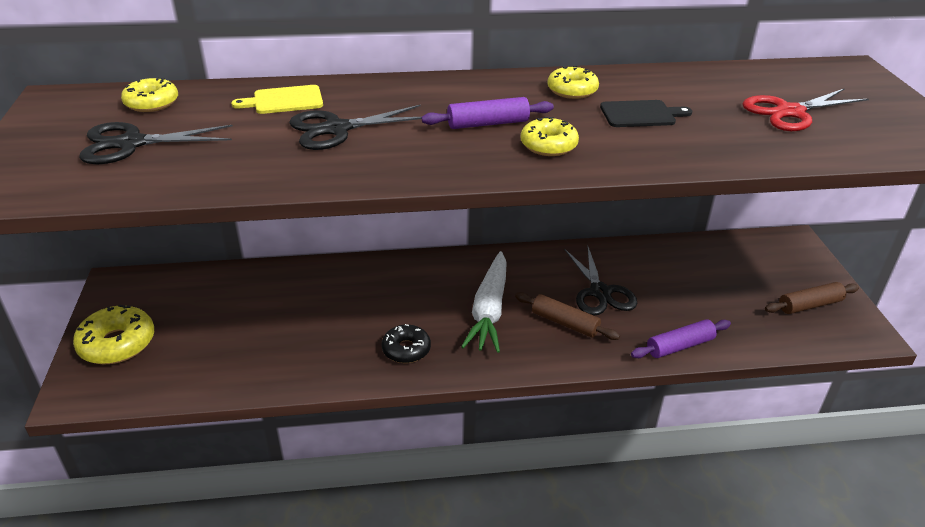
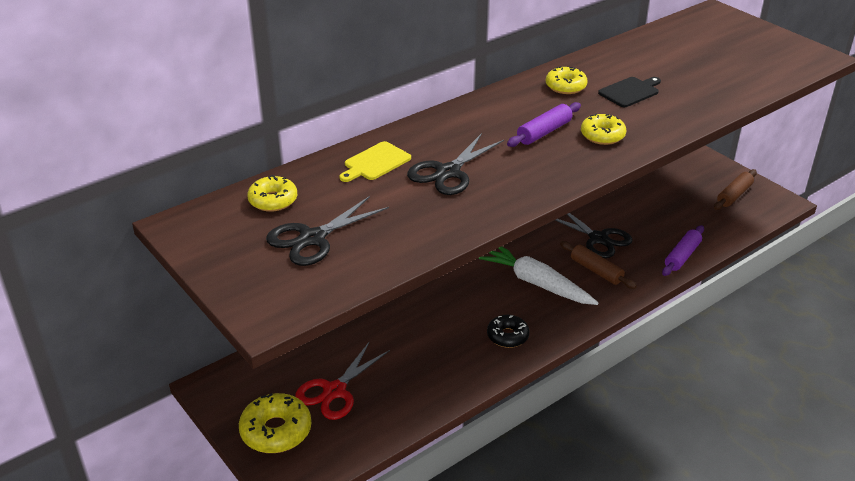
camera: 30 degrees left, 0 degrees up
(489, 310) = (536, 283): white carrot -> white carrot turned 150 degrees clockwise
(565, 323) = (596, 271): brown rolling pin -> brown rolling pin turned 45 degrees clockwise
(789, 112) = (713, 60): red scissors -> red scissors (334, 391)

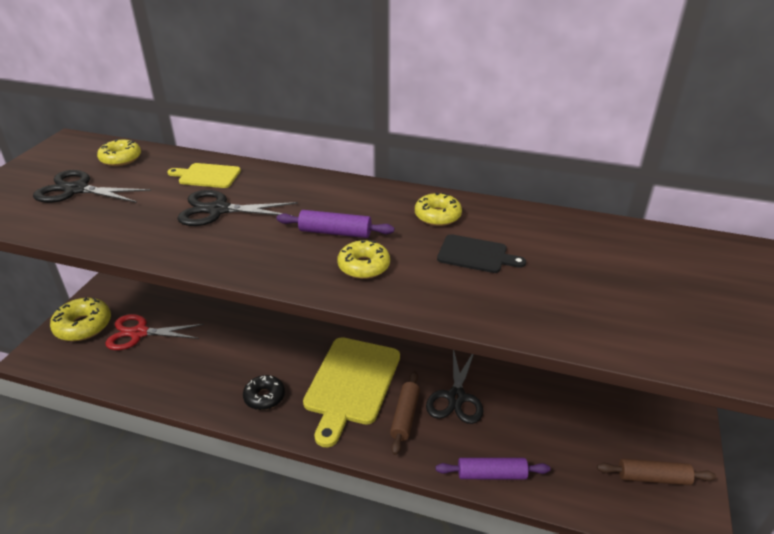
camera: 55 degrees right, 0 degrees up
(536, 283) = (351, 384): white carrot -> yellow cutting board

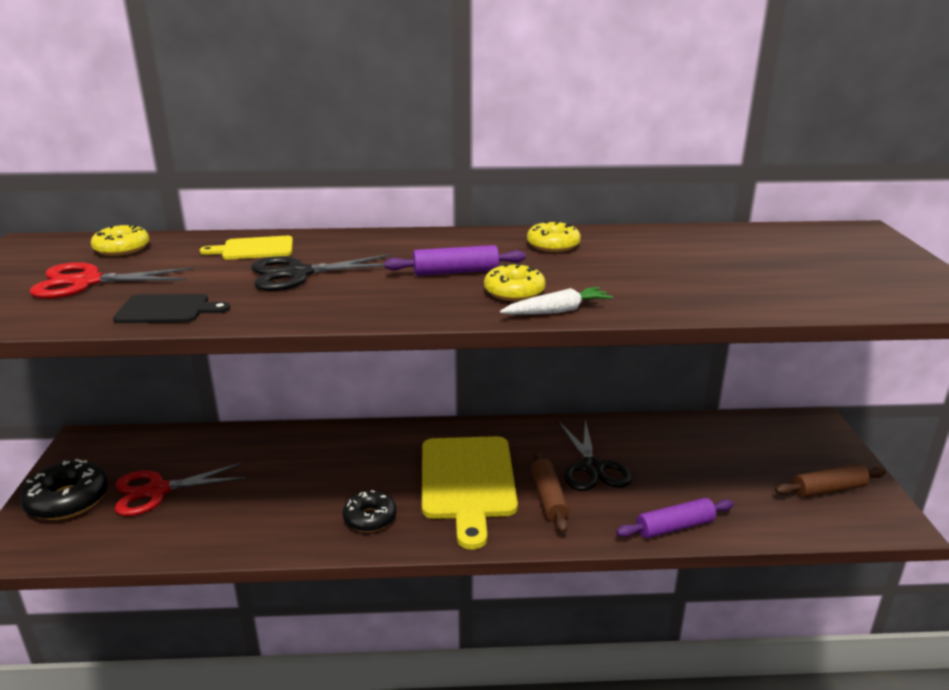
camera: 20 degrees left, 10 degrees down
(76, 189) = (86, 282): black scissors -> red scissors
(83, 326) = (68, 500): yellow donut -> black donut
(382, 297) = (557, 311): none -> white carrot
(475, 255) = (620, 267): black cutting board -> black cutting board (167, 310)

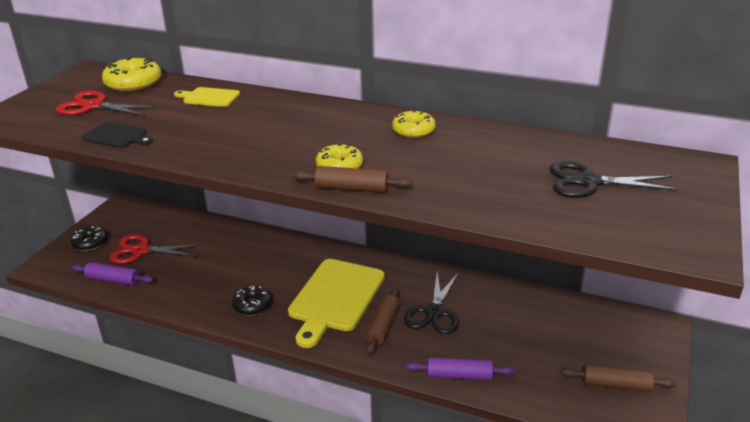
camera: 25 degrees right, 5 degrees up
(68, 500) = (90, 243): black donut -> black donut, size x0.66
(122, 249) = (133, 83): yellow donut -> yellow donut, size x1.53
(297, 274) = (216, 123): black scissors -> black scissors (588, 182)
(456, 272) = (318, 141): purple rolling pin -> purple rolling pin (113, 280)
(557, 311) = (352, 188): white carrot -> brown rolling pin

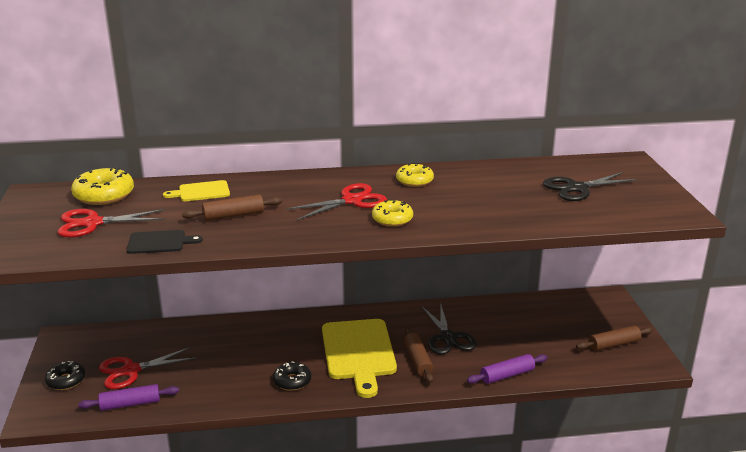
camera: 30 degrees left, 5 degrees down
(326, 137) = (352, 200): none -> red scissors
(352, 188) = (423, 232): brown rolling pin -> brown rolling pin (233, 215)

